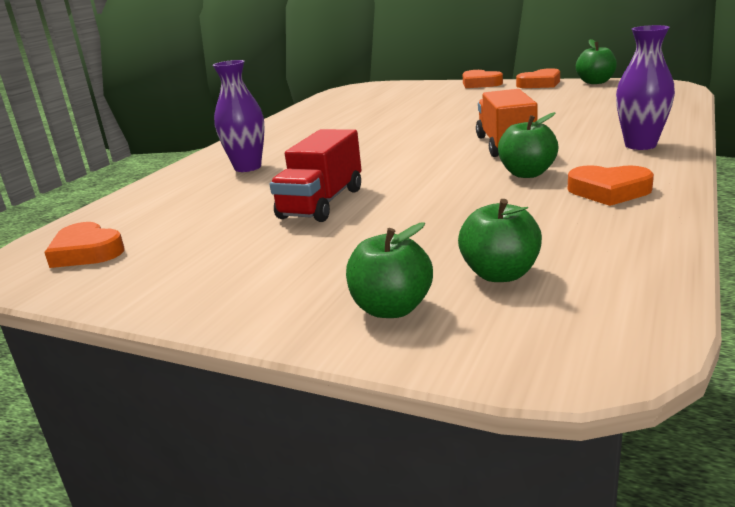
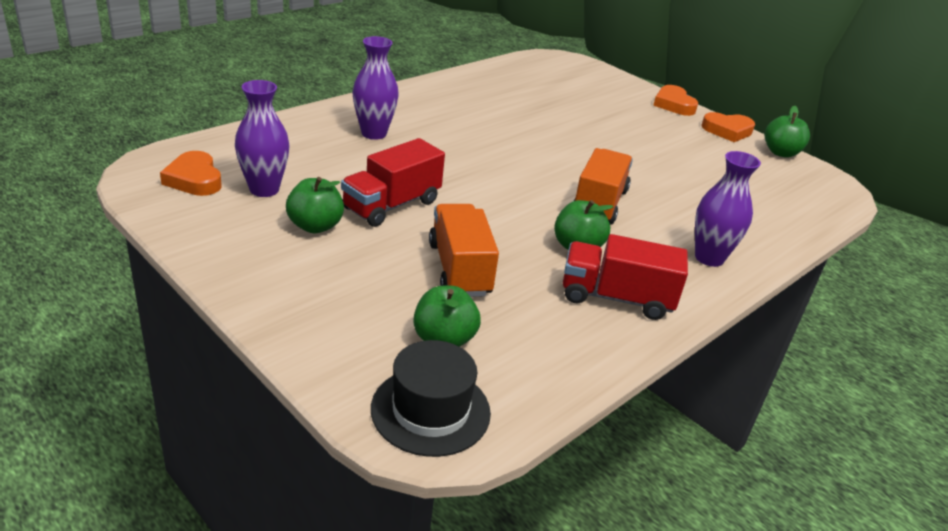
camera: 15 degrees right, 10 degrees up
(175, 234) = (264, 189): none -> purple vase
(391, 308) = (344, 334): green apple -> green apple (315, 226)
(444, 221) = (459, 269): none -> orange truck
(567, 334) = (430, 410): none -> black hat
(609, 191) = (616, 298): orange heart -> red truck

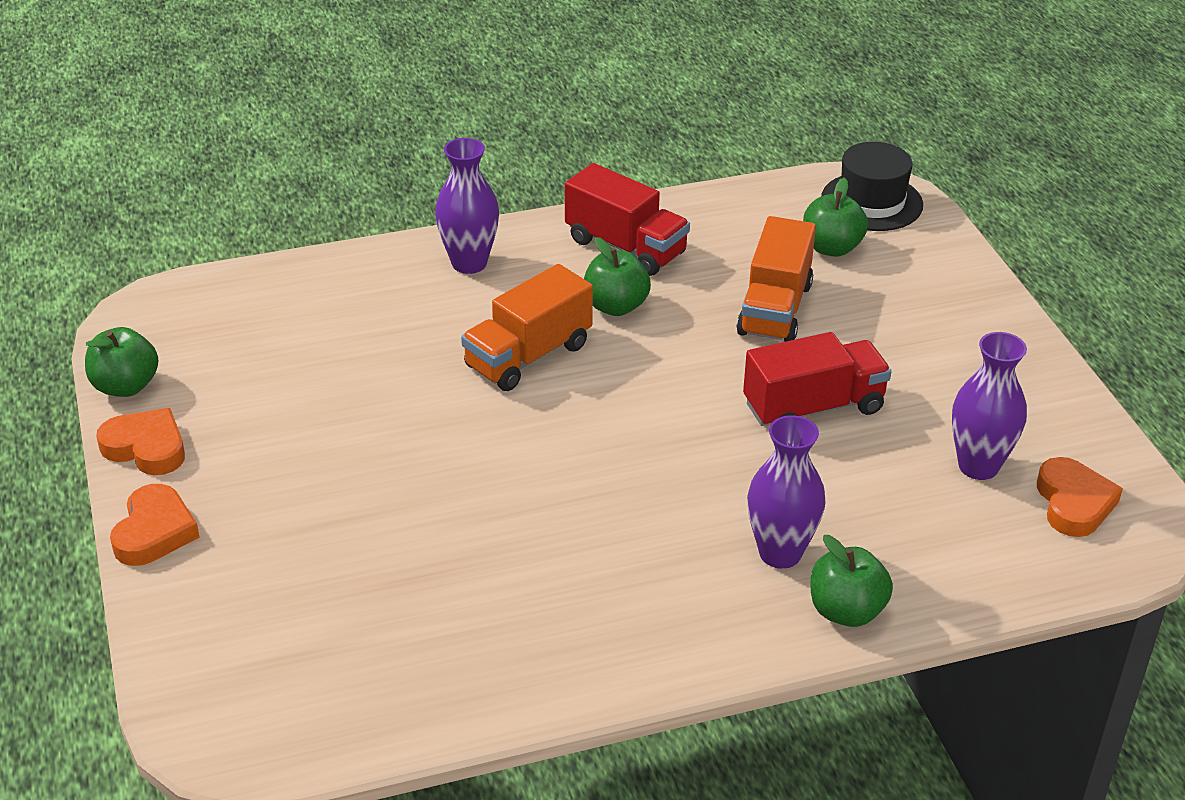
camera: 150 degrees left, 5 degrees up
(315, 226) = (923, 395): green apple -> green apple (846, 611)

